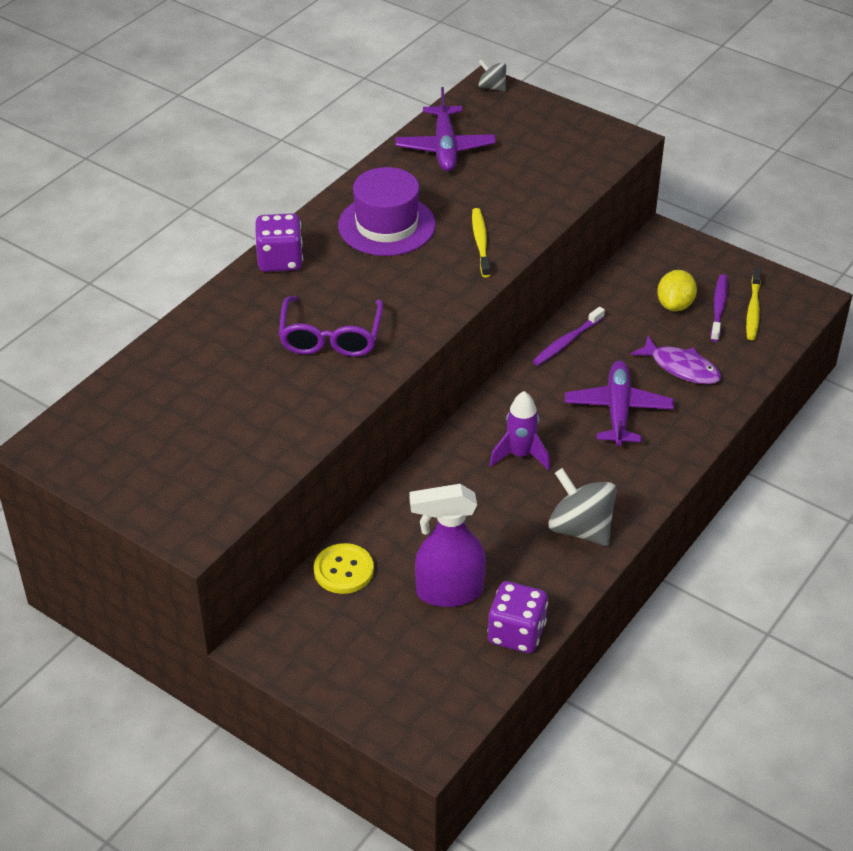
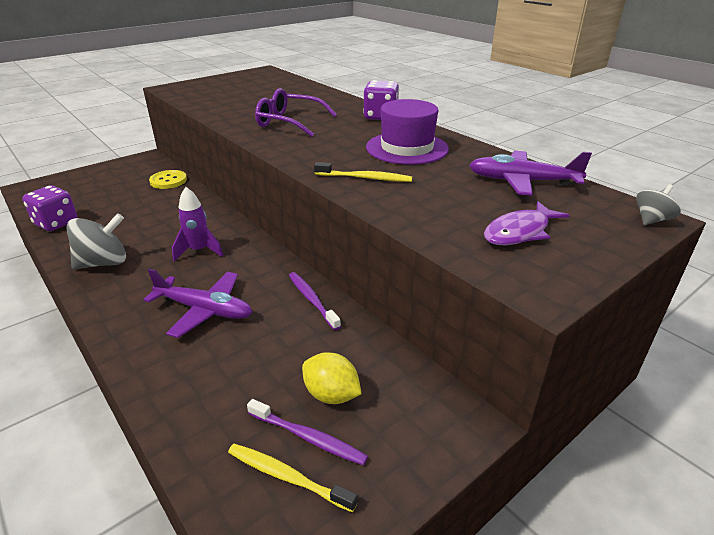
camera: 105 degrees right, 10 degrees down
(448, 592) = (115, 207): purple spray bottle -> none
(681, 367) = (229, 369): purple fish -> purple fish (519, 232)

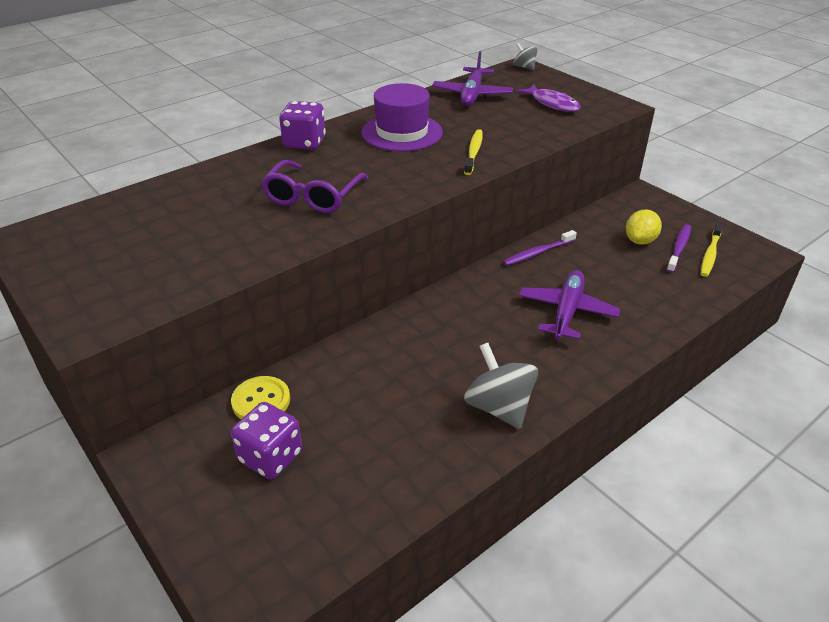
camera: 90 degrees left, 5 degrees up
(56, 223) = (396, 498): purple dice -> purple dice (270, 457)
(199, 251) = (465, 332): purple rocket -> none

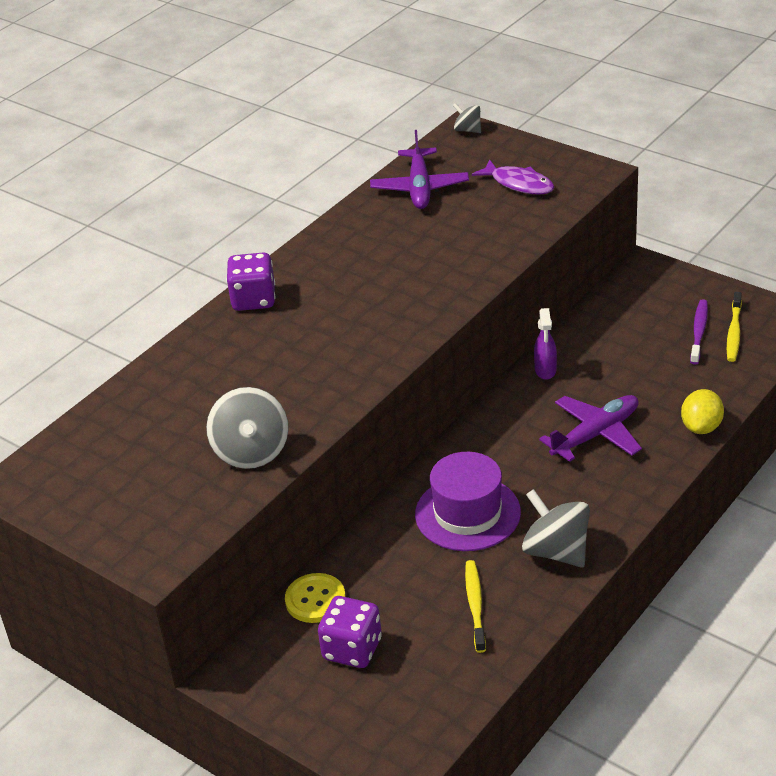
camera: 10 degrees left, 0 degrees up
(233, 251) = (251, 452): none -> grey spinning top
(313, 197) = (300, 369): purple glasses -> none
(402, 132) = (359, 262): purple hat -> purple hat (467, 513)
(473, 152) = (452, 274): yellow toothbrush -> yellow toothbrush (475, 605)
(538, 253) = (545, 370): purple toothbrush -> purple spray bottle
(566, 311) = (595, 434): purple plane -> purple plane turned 45 degrees clockwise
(640, 241) = (654, 331): yellow lemon -> yellow lemon (701, 427)

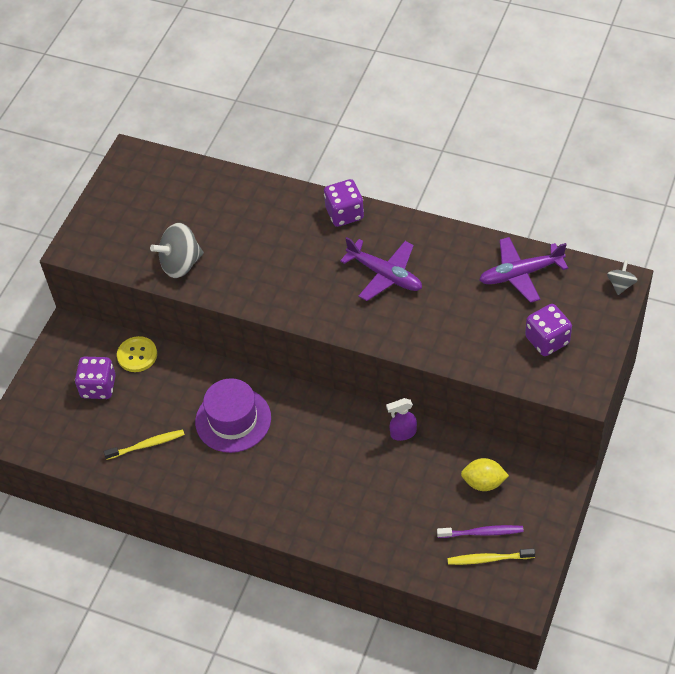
camera: 75 degrees right, 15 degrees up
(519, 184) = (547, 340): purple fish -> purple dice
(556, 551) = (205, 481): grey spinning top -> none
(595, 434) = (335, 482): purple plane -> purple plane (385, 275)
(701, 427) = (360, 552): yellow lemon -> yellow lemon (483, 482)

